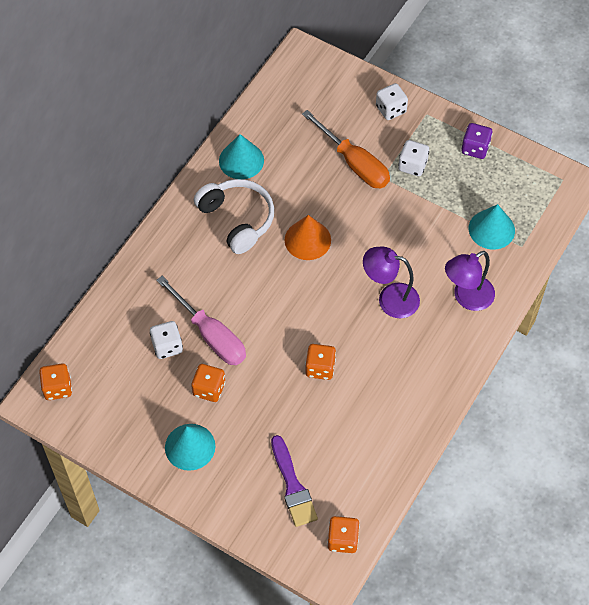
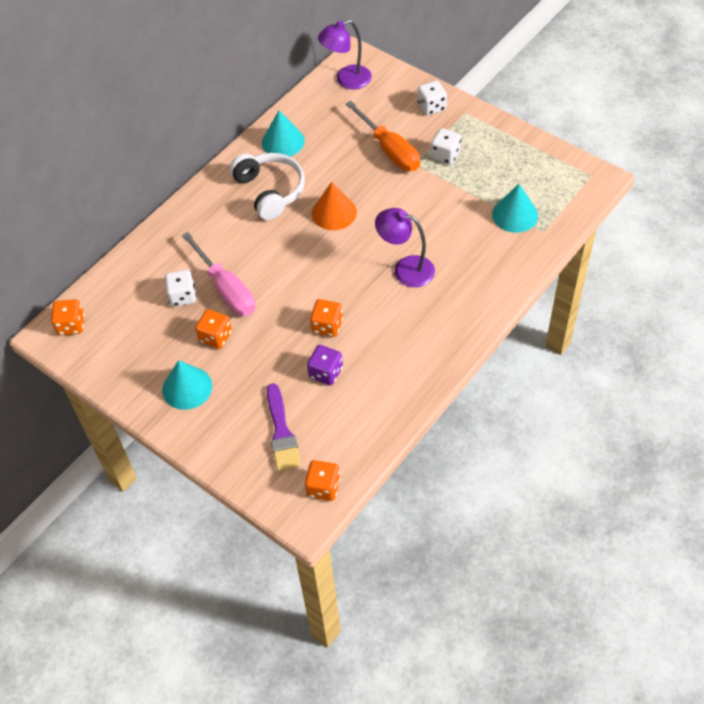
camera: 10 degrees right, 5 degrees down
(467, 298) = (482, 273): purple lamp -> purple lamp (346, 80)
(475, 148) = (508, 144): purple dice -> purple dice (326, 373)

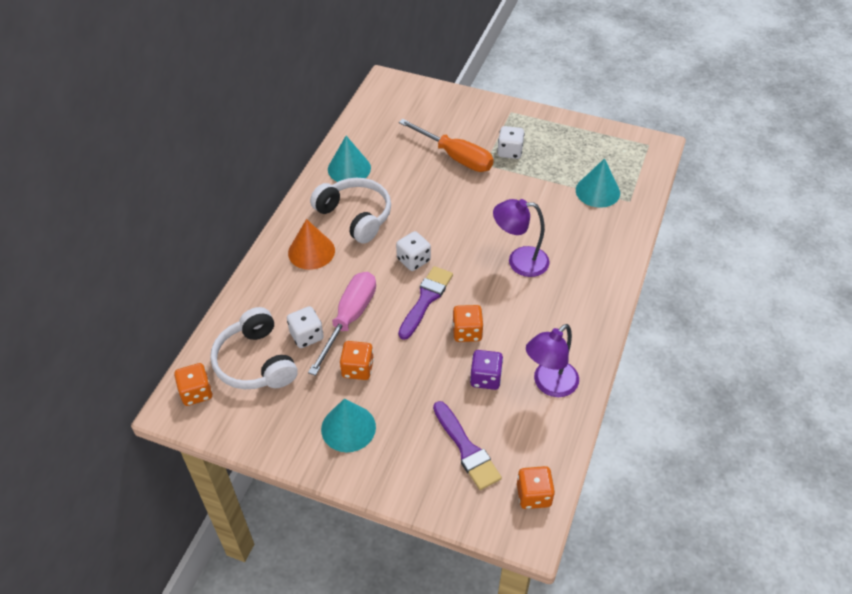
camera: 20 degrees left, 5 degrees down
(130, 310) = (256, 362): none -> white headphones
(226, 289) = (349, 319): pink screwdriver -> pink screwdriver turned 105 degrees counterclockwise
(302, 286) = (426, 299): none -> purple brush
(334, 212) = (427, 223): orange cone -> orange cone (311, 251)
(346, 80) = (387, 103): purple lamp -> purple lamp (549, 385)
(431, 107) = (477, 112): white dice -> white dice (413, 260)

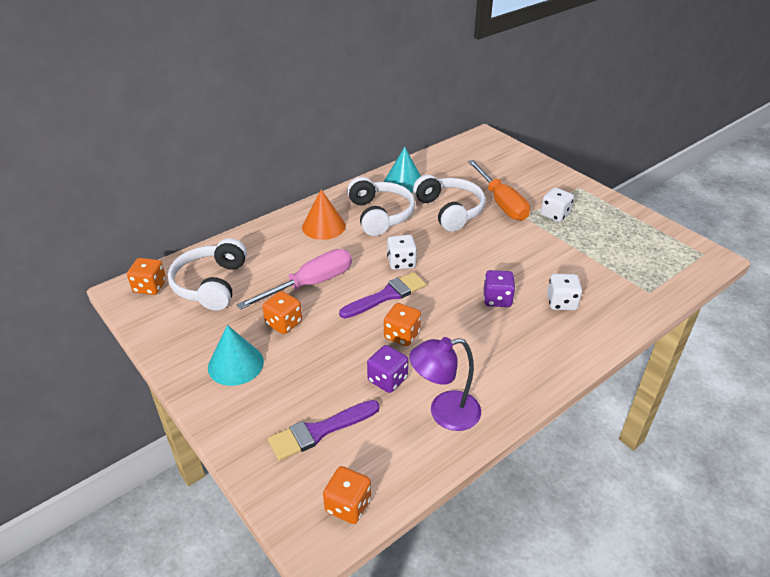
camera: 30 degrees right, 10 degrees down
(306, 336) = (266, 282): white dice -> white dice (561, 302)
(416, 185) = (449, 211): none -> white headphones
(467, 449) = (319, 431): purple brush -> purple brush turned 60 degrees clockwise
(519, 261) = (497, 299): purple lamp -> purple dice
(597, 191) = (620, 273): turquoise cone -> none

